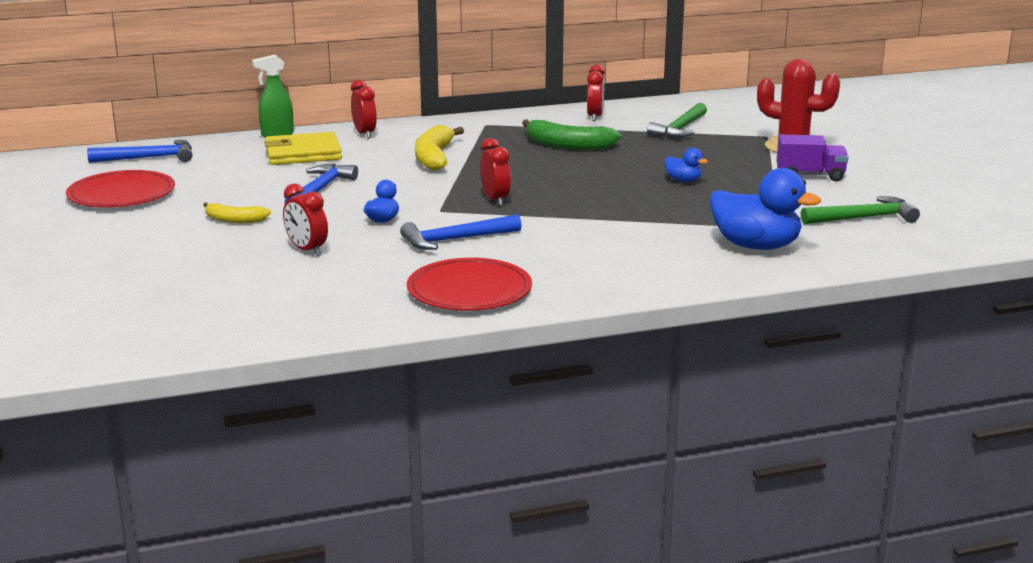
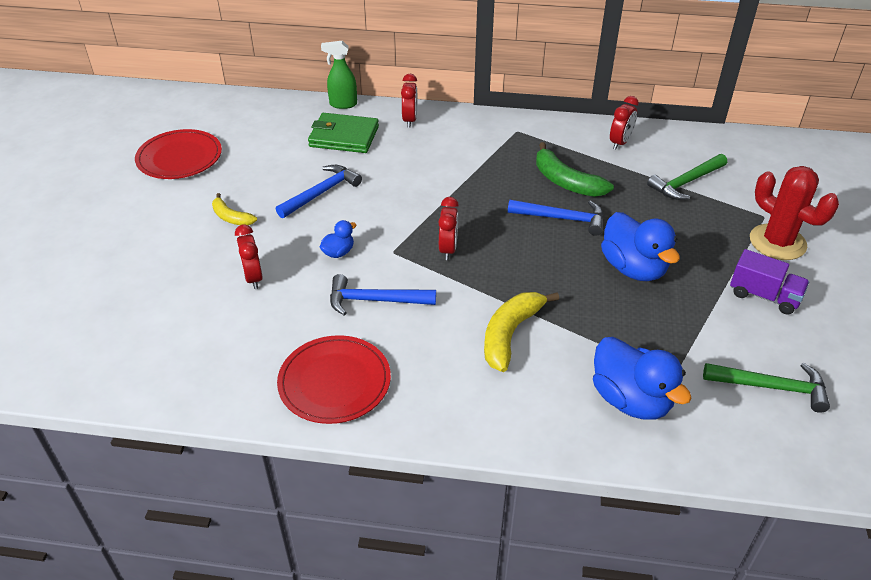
camera: 25 degrees right, 20 degrees up
(149, 158) = (231, 113): blue hammer -> blue hammer (562, 219)
(303, 153) = (344, 137): yellow wallet -> green wallet
(434, 157) = (441, 170): yellow banana -> yellow banana (510, 334)
(683, 181) = (633, 268): blue duck -> blue duck, size x2.07

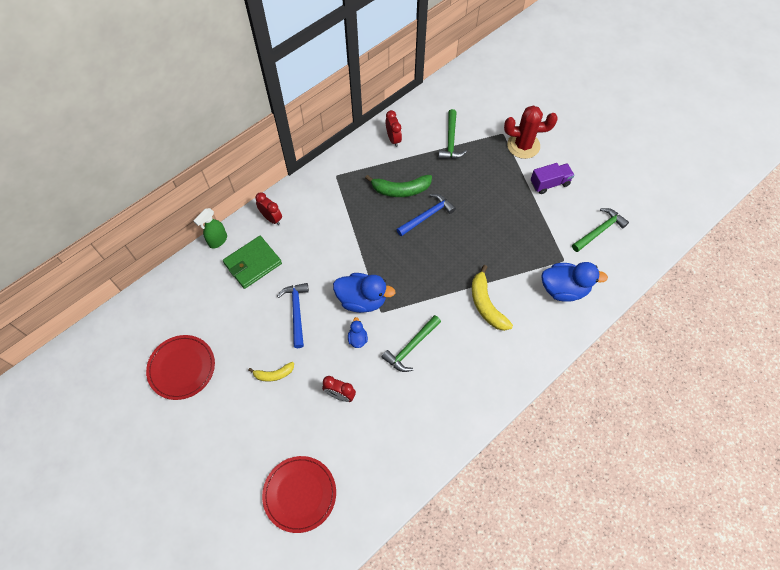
camera: 50 degrees left, 20 degrees up
(334, 382) = (453, 405): red plate -> red plate (299, 494)
(375, 300) = (411, 347): blue hammer -> green hammer
(448, 249) = (403, 285): red clock -> none
(633, 268) = (488, 217): blue duck -> blue duck (362, 300)

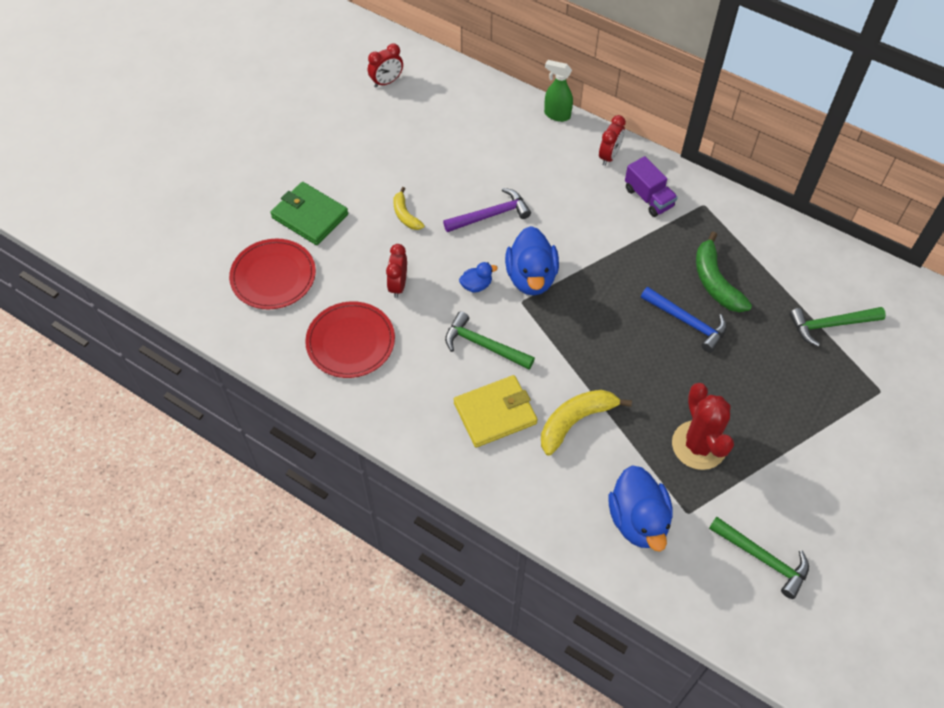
camera: 75 degrees right, 5 degrees down
(181, 368) = (388, 131): red plate -> red plate (350, 342)
(253, 263) = (539, 156): green wallet -> green wallet (310, 216)
(296, 312) = (491, 215): blue hammer -> purple hammer
(393, 139) = (796, 254): red clock -> red clock (386, 82)
(468, 354) = (495, 413): none -> yellow wallet
(523, 145) = (872, 424): red cactus -> red cactus (699, 445)
(549, 183) = (819, 473): purple truck -> purple truck (648, 197)

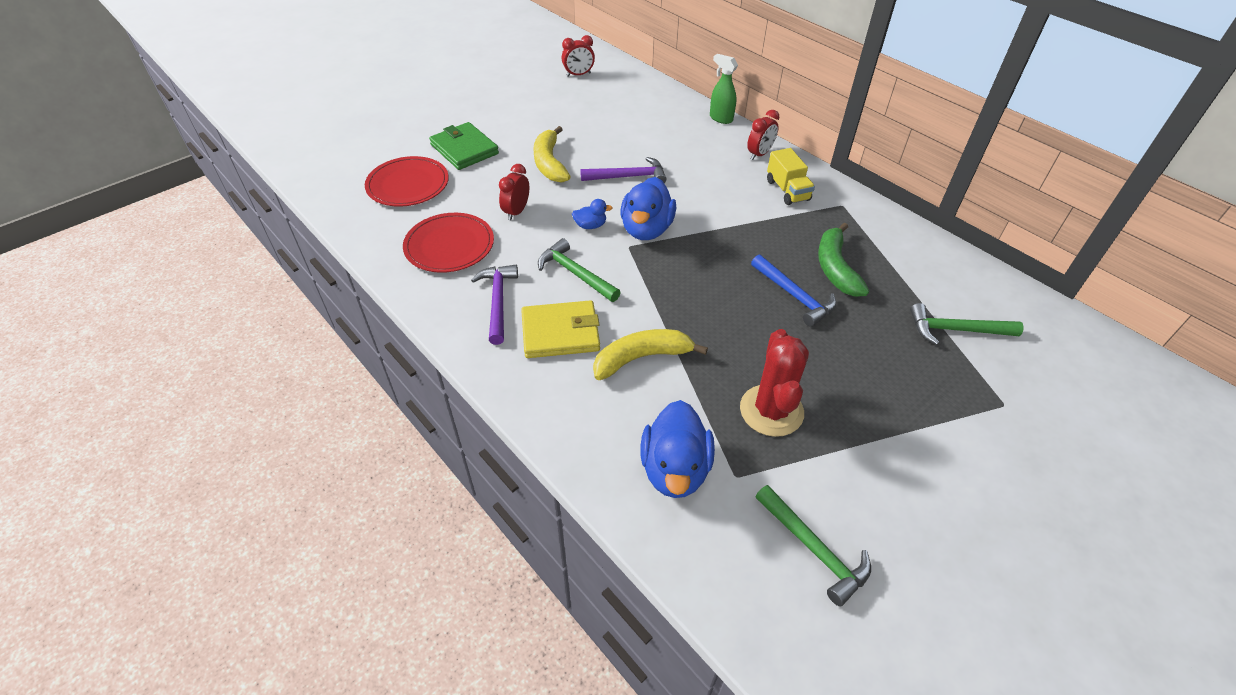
camera: 15 degrees right, 10 degrees down
(405, 215) = (549, 163): yellow banana -> yellow banana, size x1.68
(425, 394) = (498, 301): none -> purple hammer
(648, 197) = (787, 190): purple truck -> yellow truck

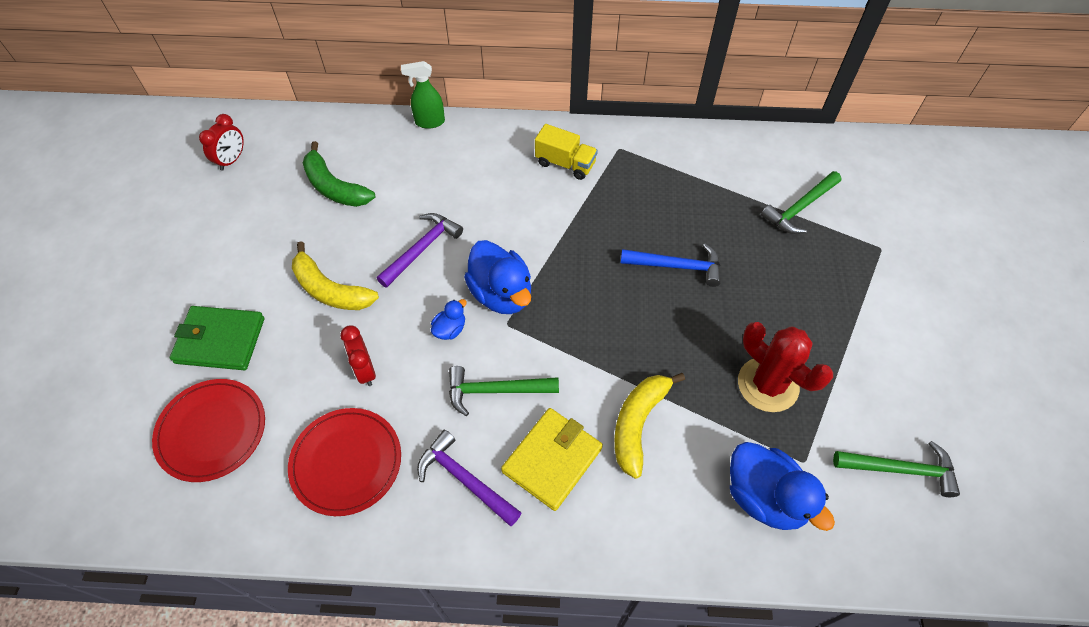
camera: 45 degrees left, 10 degrees up
(759, 154) = (504, 140): red clock -> none
(835, 268) = (676, 215): green banana -> green banana (334, 187)

